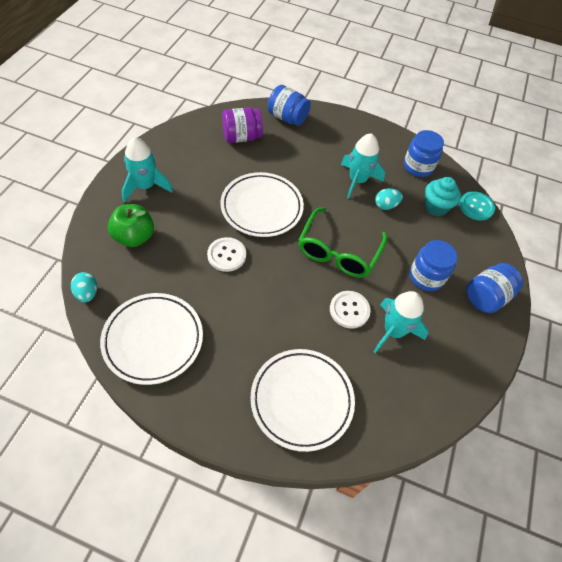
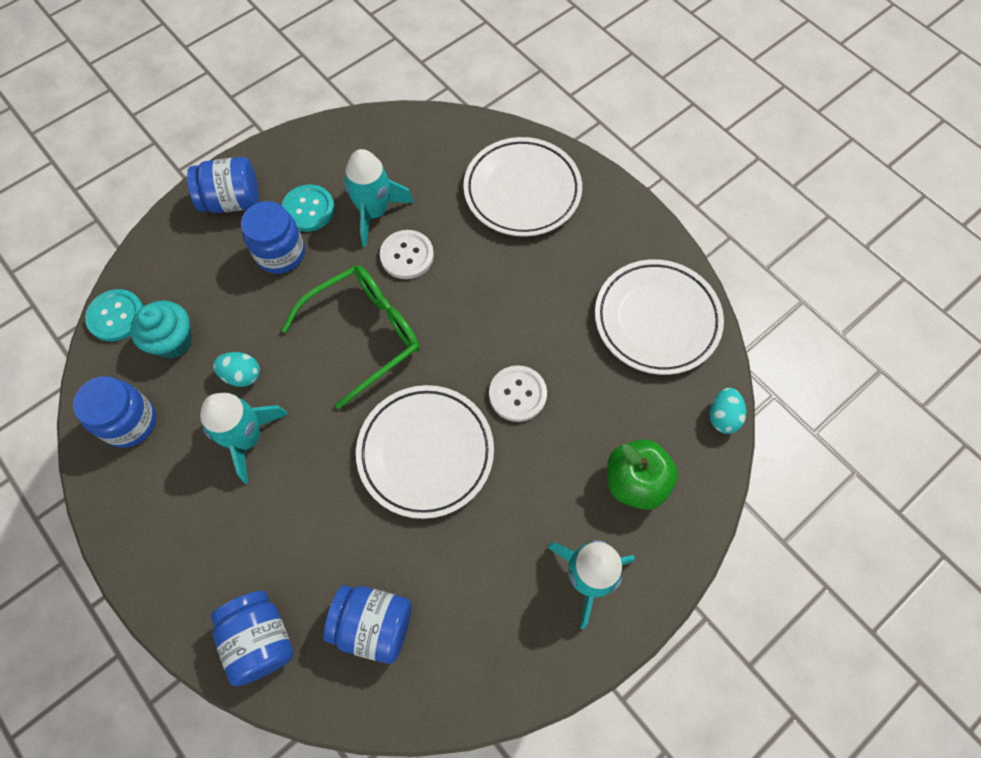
camera: 145 degrees left, 10 degrees up
(241, 137) = (373, 625): purple jar -> blue jar
(436, 313) = (308, 209): none -> turquoise button

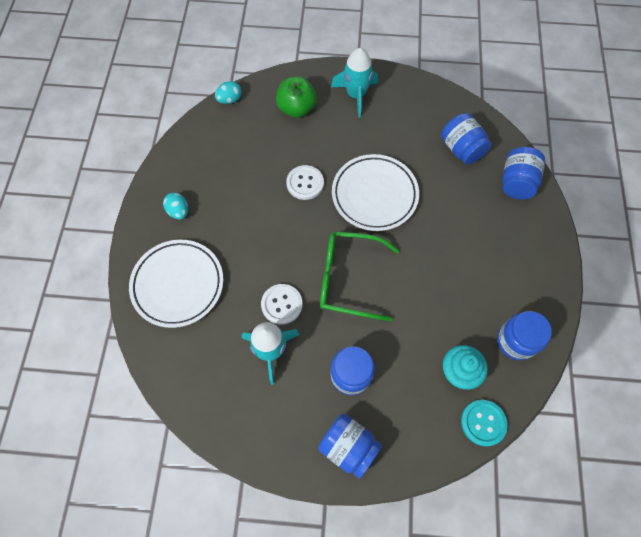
camera: 135 degrees left, 0 degrees up
(242, 375) = (434, 314): turquoise egg -> turquoise egg (178, 211)
(247, 438) = (457, 276): turquoise rocket -> none
(308, 209) = (307, 392): turquoise button -> none
(656, 320) = (202, 159): white plate -> none

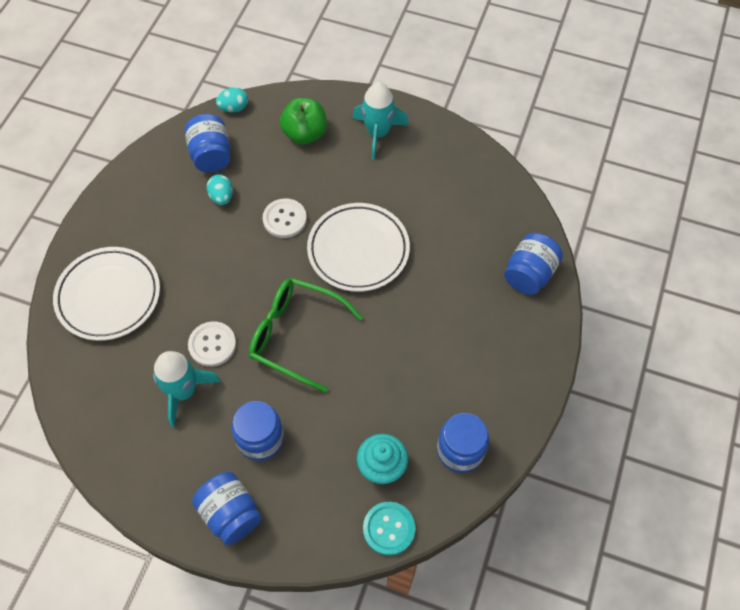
camera: 15 degrees right, 5 degrees down
(178, 211) = (136, 218): turquoise egg -> turquoise egg (221, 197)
(461, 149) = (478, 221): blue jar -> blue jar (211, 155)

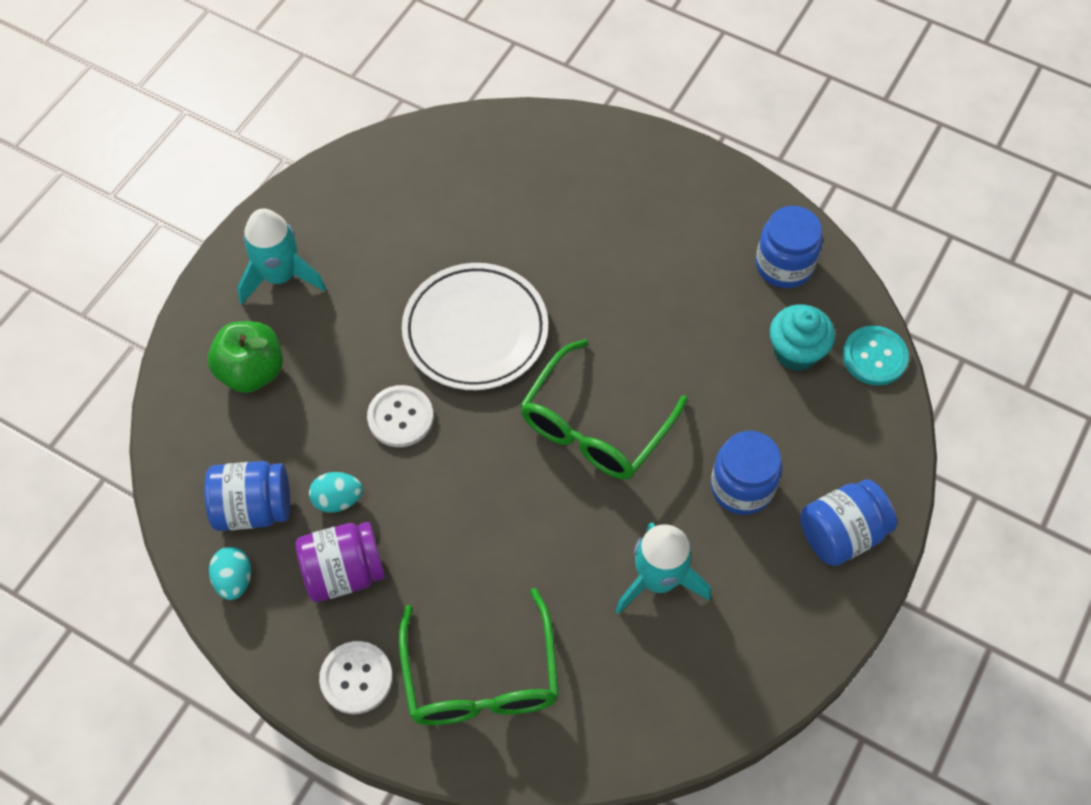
camera: 80 degrees left, 0 degrees up
(109, 296) = (481, 678): white plate -> green glasses
(173, 210) = (344, 572): none -> purple jar
(212, 345) = (591, 535): white button -> white button (356, 678)
(234, 108) = (168, 466): turquoise egg -> turquoise egg (234, 580)
(529, 274) = (555, 146): blue jar -> none

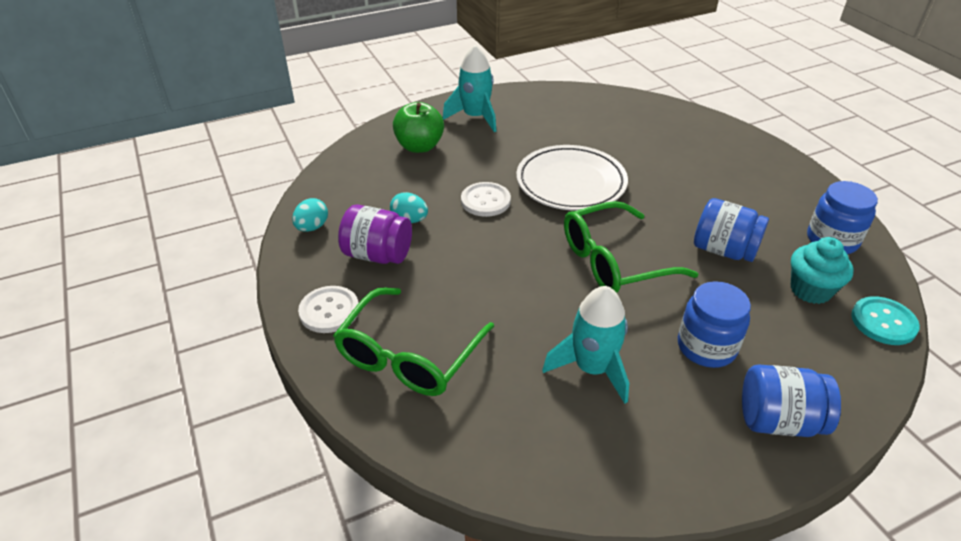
camera: 35 degrees right, 20 degrees down
(253, 508) = (358, 201): blue jar -> blue jar (724, 250)

